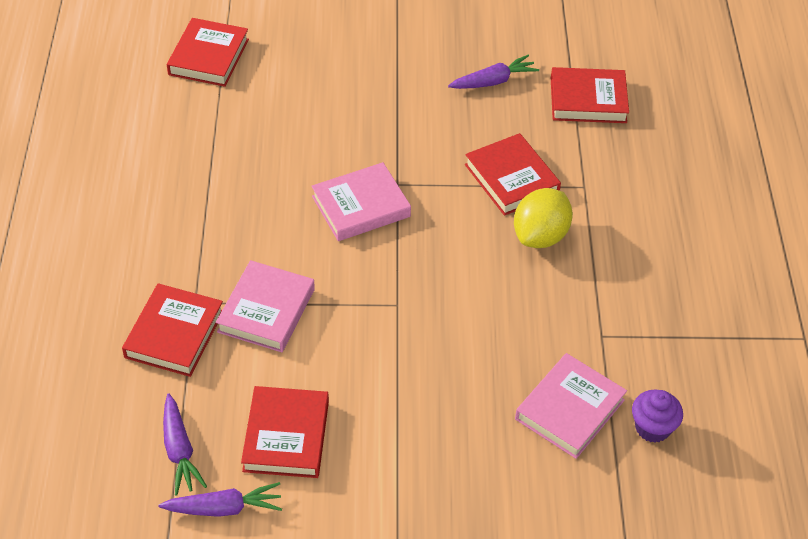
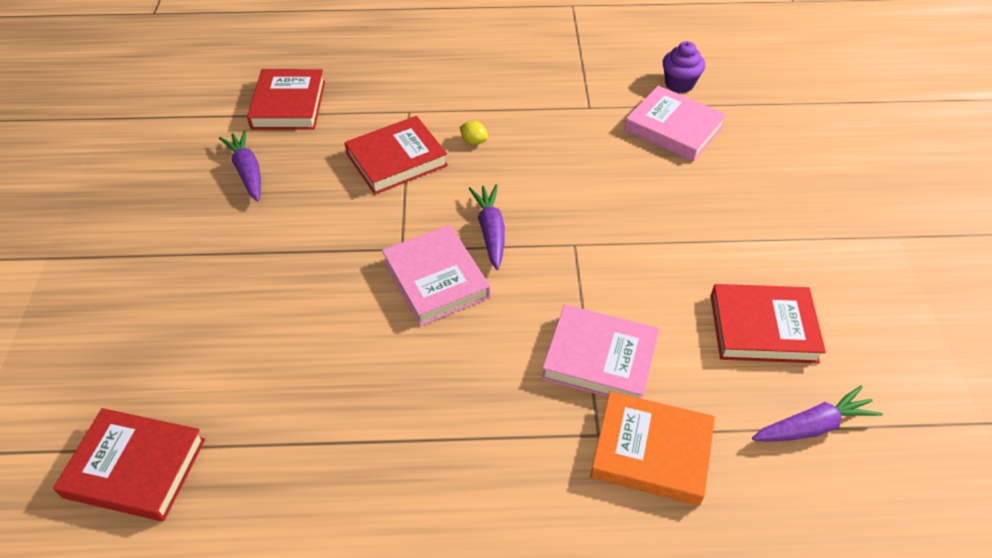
camera: 90 degrees left, 0 degrees up
(174, 334) = (651, 452): red book -> orange book
(224, 508) = (868, 376): purple carrot -> purple carrot (491, 231)
(540, 236) = (474, 141): yellow lemon -> yellow lemon, size x0.42

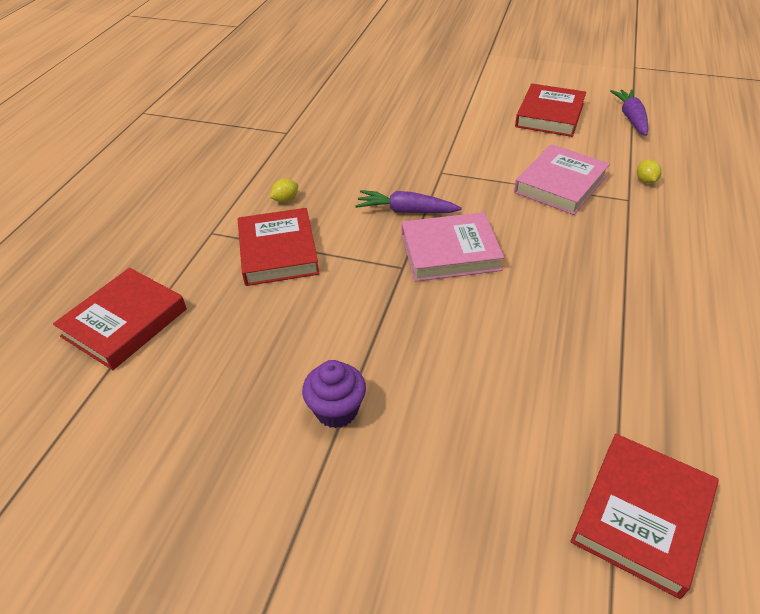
camera: 70 degrees left, 5 degrees down
(247, 171) = (219, 373): purple carrot -> none
(288, 104) = (125, 323): red book -> red book turned 75 degrees counterclockwise
(651, 452) = (645, 180): orange book -> yellow lemon
(673, 128) = (339, 102): pink book -> none
(679, 84) = (291, 88): purple cupcake -> purple cupcake (336, 410)

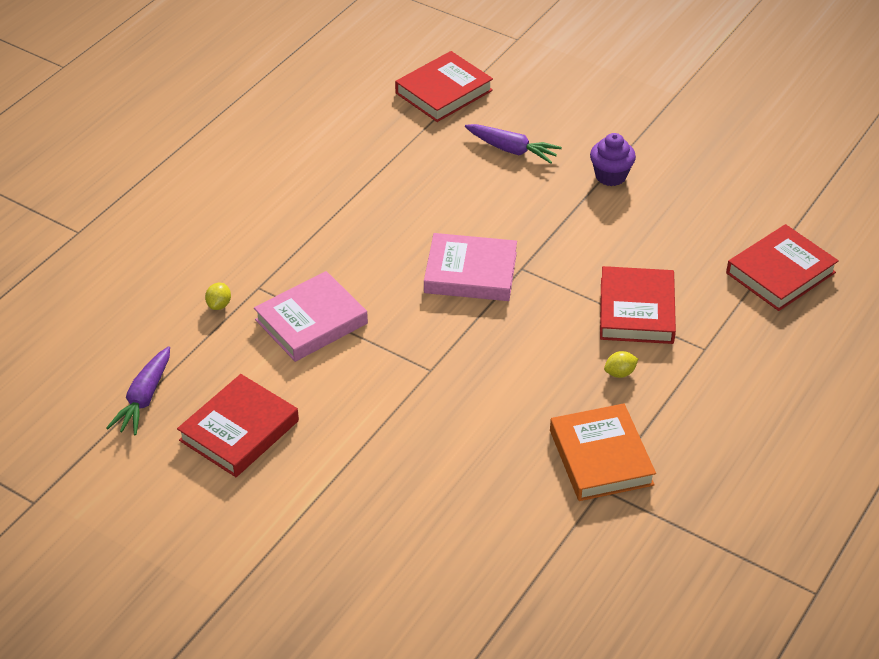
camera: 165 degrees left, 0 degrees up
(290, 147) = (600, 457): none -> orange book
(406, 211) = (492, 327): purple carrot -> purple carrot (512, 150)

